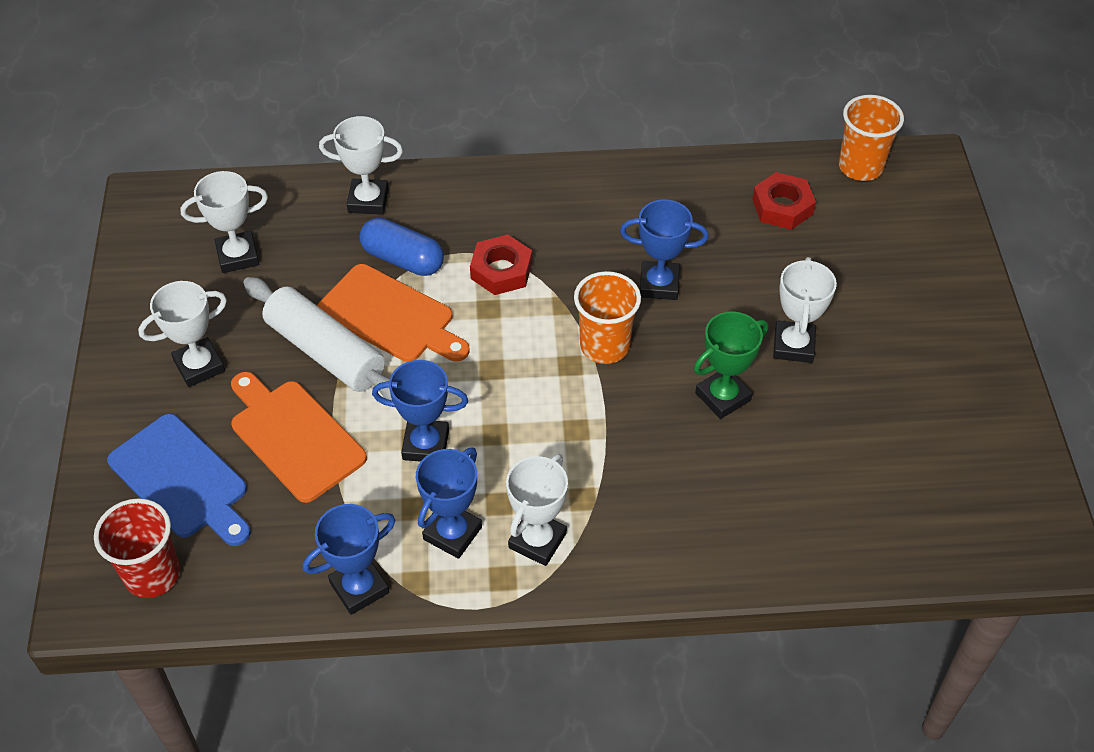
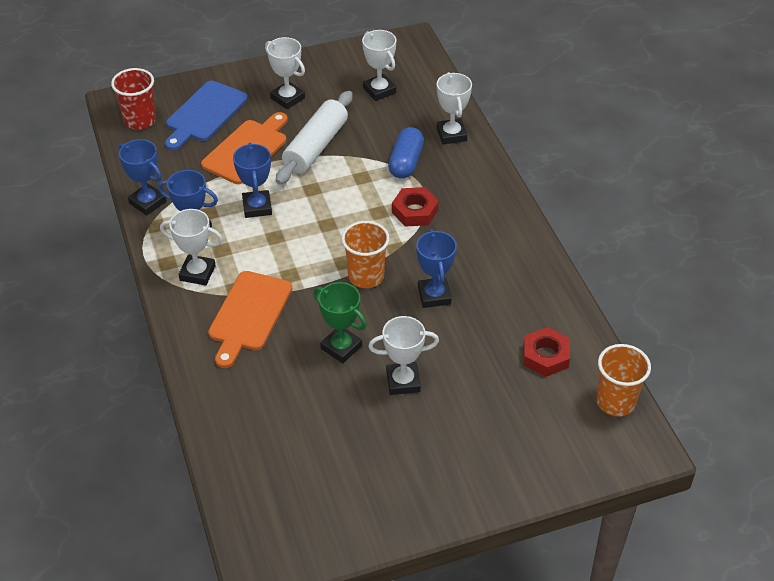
camera: 75 degrees right, 5 degrees down
(391, 316) = (355, 168): orange cutting board -> orange cutting board (249, 315)

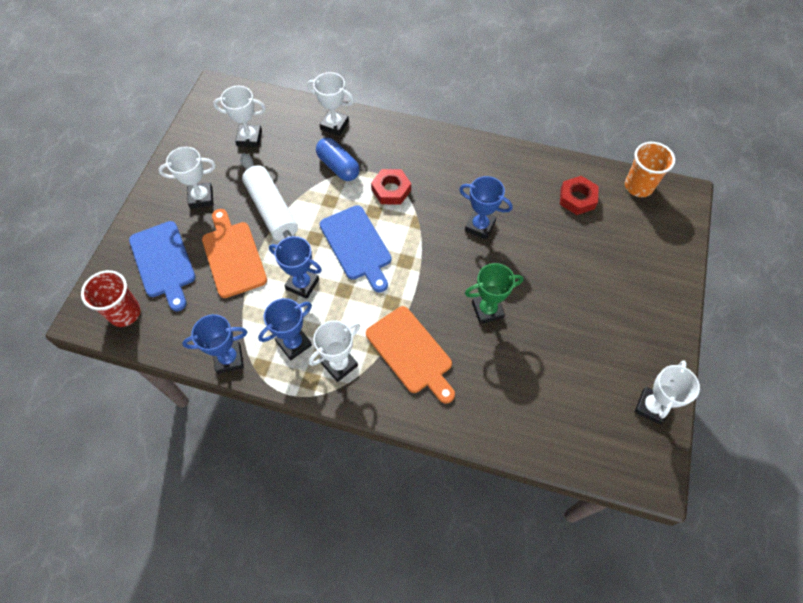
camera: 55 degrees left, 15 degrees up
(330, 220) = (357, 245): none -> blue cutting board
(366, 276) = (430, 255): orange cup -> none
(403, 381) = (545, 291): white trophy -> white trophy (651, 407)

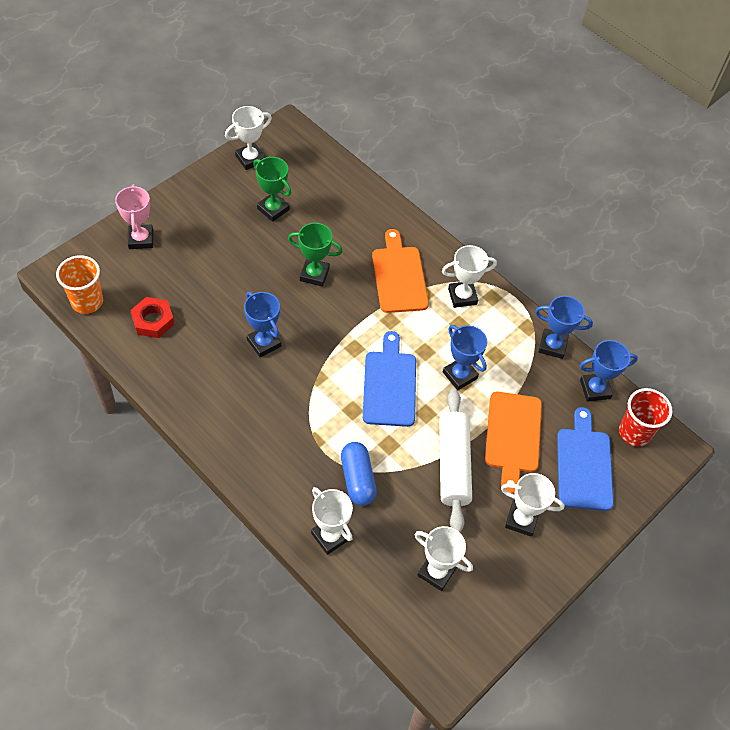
camera: 155 degrees left, 5 degrees down
(294, 343) = (492, 330): blue trophy -> blue trophy (595, 389)
(391, 190) = (320, 423): red nut -> none
(578, 358) = (273, 209): none -> green trophy
(656, 259) = (141, 239): none -> pink trophy

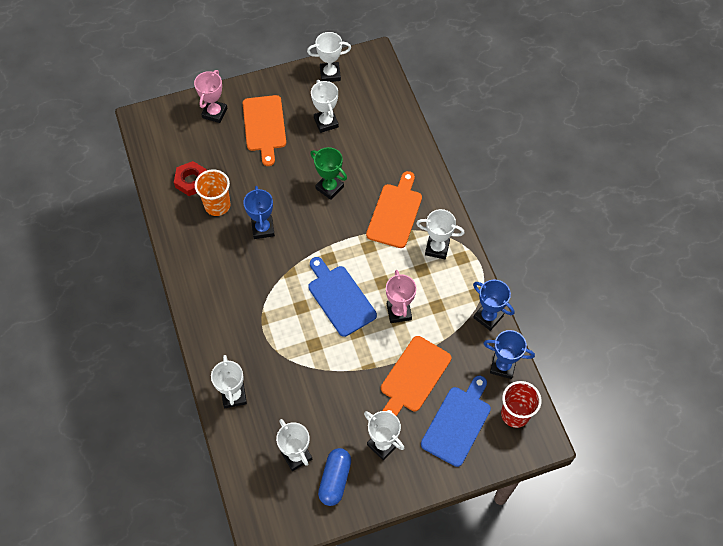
camera: 30 degrees right, 5 degrees up
(87, 302) = (152, 149): orange cup -> orange cup (217, 205)
(206, 235) = (264, 126): none -> orange cutting board
(273, 209) = (326, 122): green trophy -> white trophy
(357, 479) = (276, 361): blue capsule -> blue capsule (335, 480)
(389, 384) = (340, 298): blue cutting board -> blue cutting board turned 60 degrees counterclockwise
(453, 465) = (354, 380): white rolling pin -> none
(460, 375) = (399, 312): blue trophy -> pink trophy

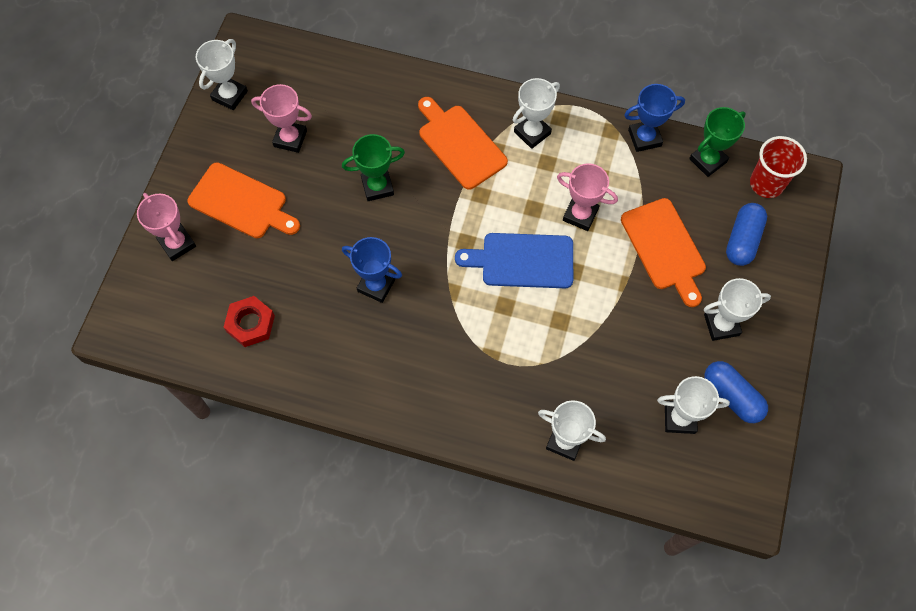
camera: 55 degrees left, 5 degrees up
(217, 205) = (307, 315): orange cup -> none
(326, 122) = (290, 138): white trophy -> pink trophy
(457, 423) = (742, 240): blue cutting board -> blue capsule
(503, 366) = (708, 160): blue trophy -> green trophy

